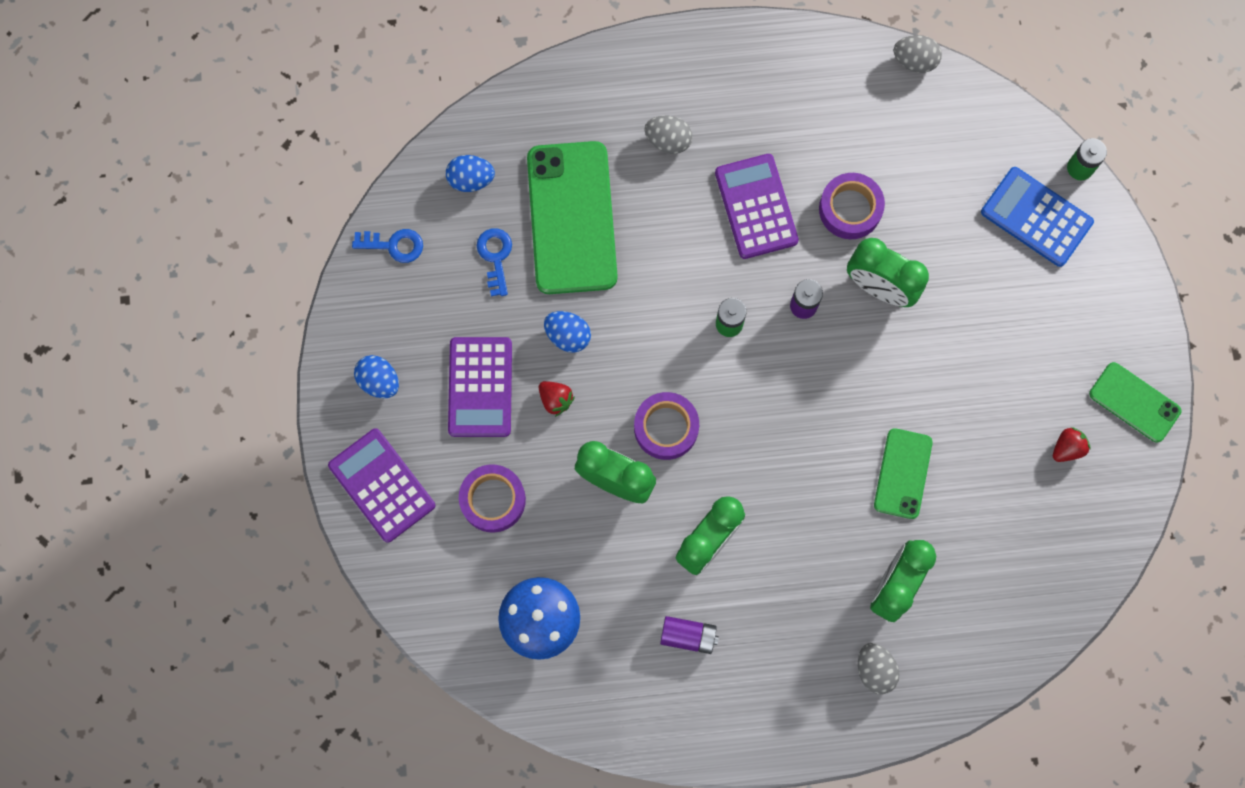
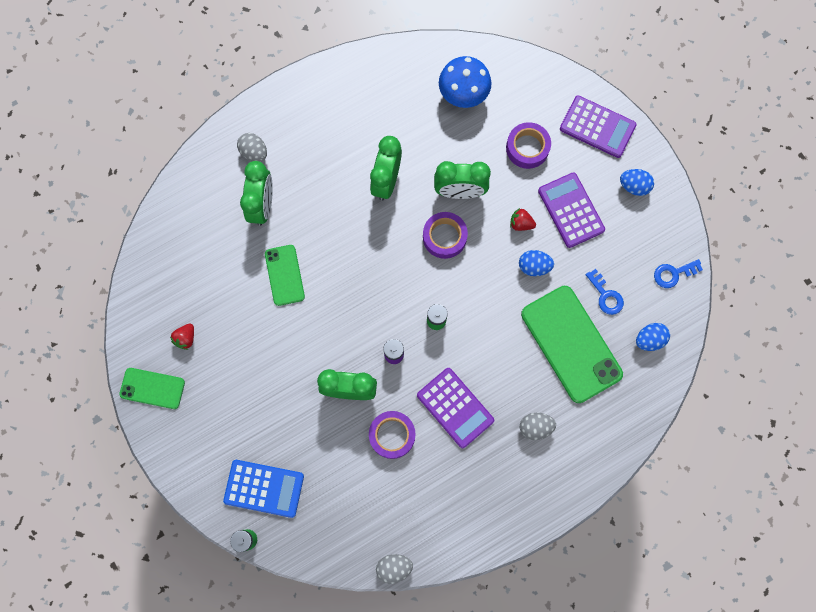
camera: 155 degrees right, 0 degrees up
(688, 636) = (373, 123): purple battery -> none

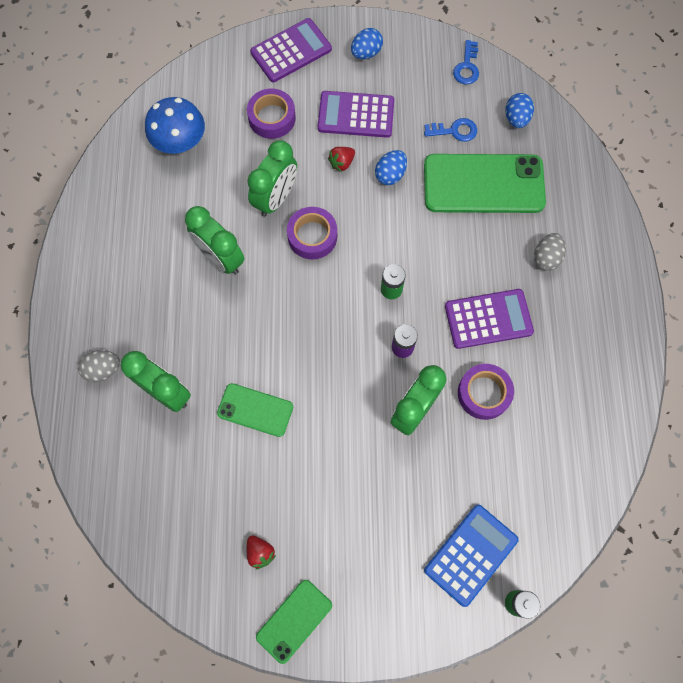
camera: 60 degrees left, 5 degrees down
(394, 567) = (619, 464): grey egg -> none

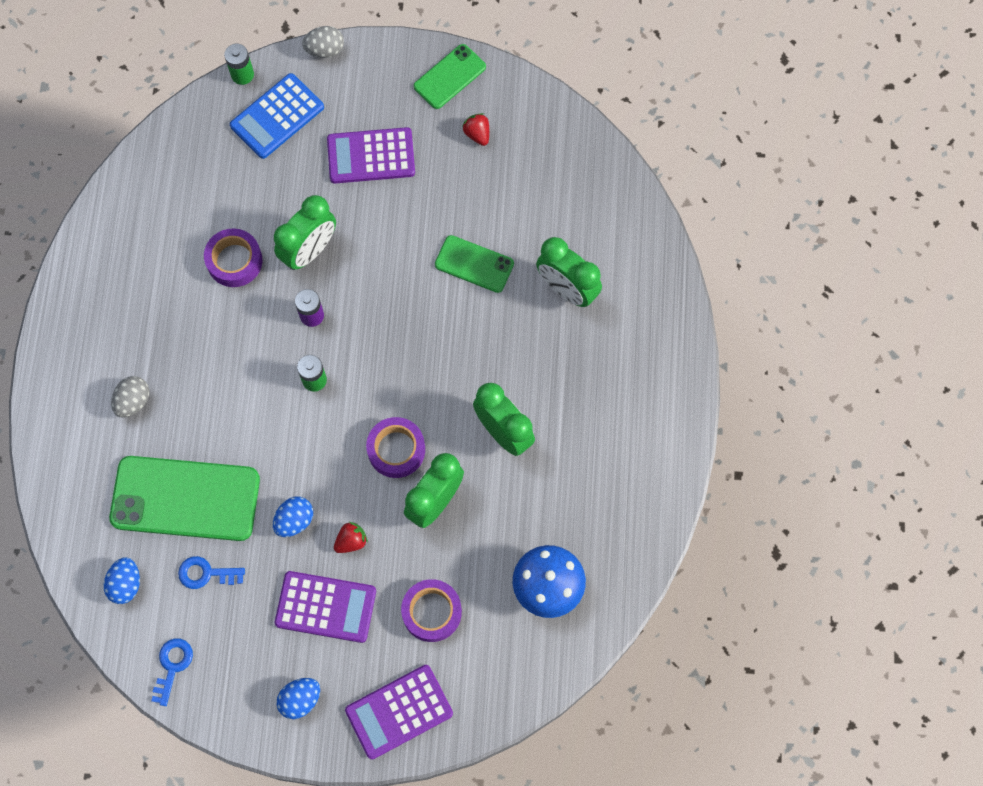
camera: 175 degrees left, 0 degrees up
(103, 369) = (634, 318): grey egg -> grey egg (325, 50)
(488, 319) = (213, 337): purple calculator -> purple calculator (371, 156)

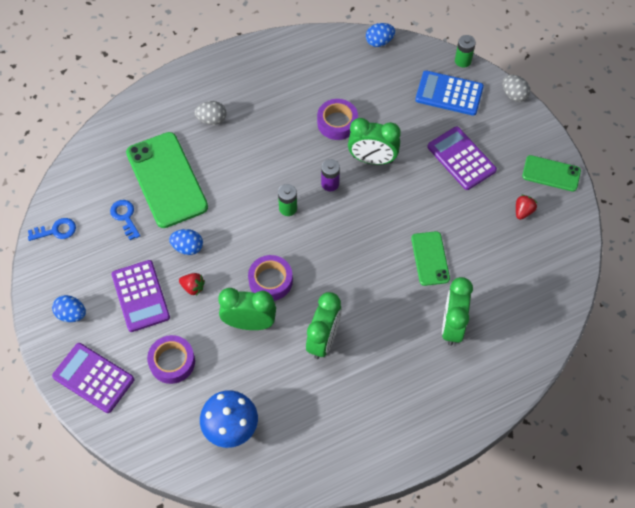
camera: 60 degrees right, 10 degrees down
(126, 584) = (94, 178): blue egg -> blue egg (379, 42)

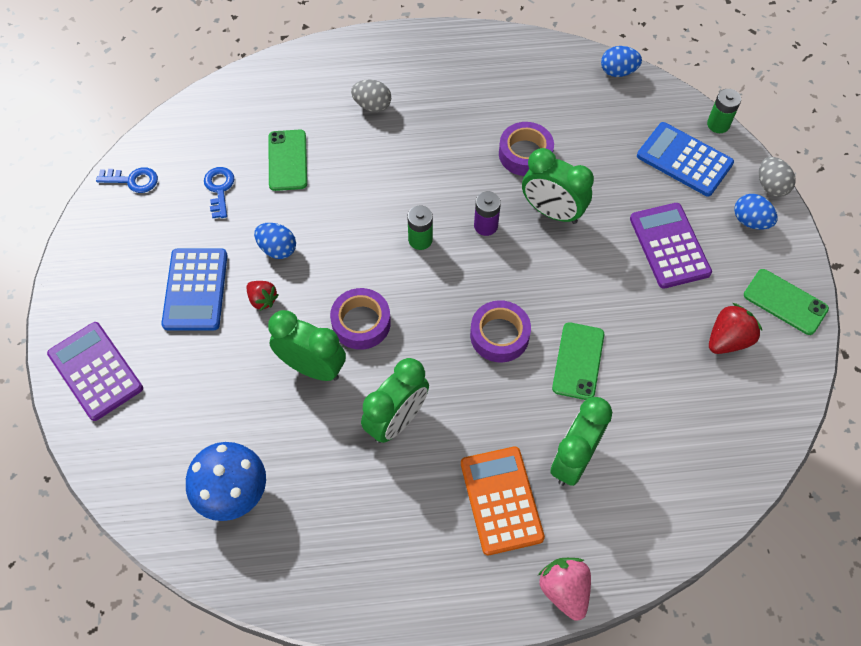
camera: 20 degrees right, 0 degrees up
(71, 314) = (105, 285): blue egg -> blue egg (750, 221)
(140, 296) = (195, 290): purple calculator -> blue calculator
(167, 180) = (287, 160): green phone -> green phone, size x0.54
(172, 362) = (197, 383): purple tape -> purple tape (499, 335)
(415, 369) = (501, 500): none -> orange calculator
(478, 412) = (564, 590): none -> pink strawberry
(523, 211) = (728, 339): red strawberry -> red strawberry, size x1.52

